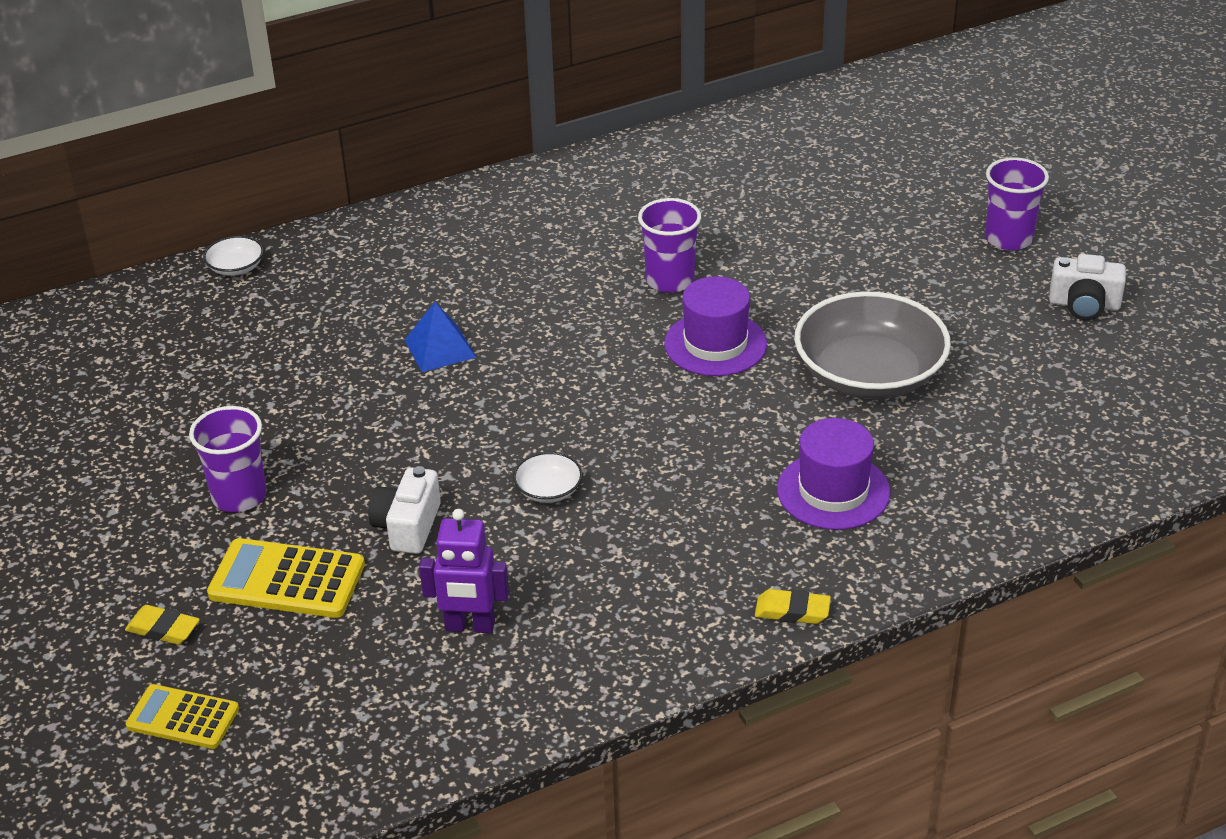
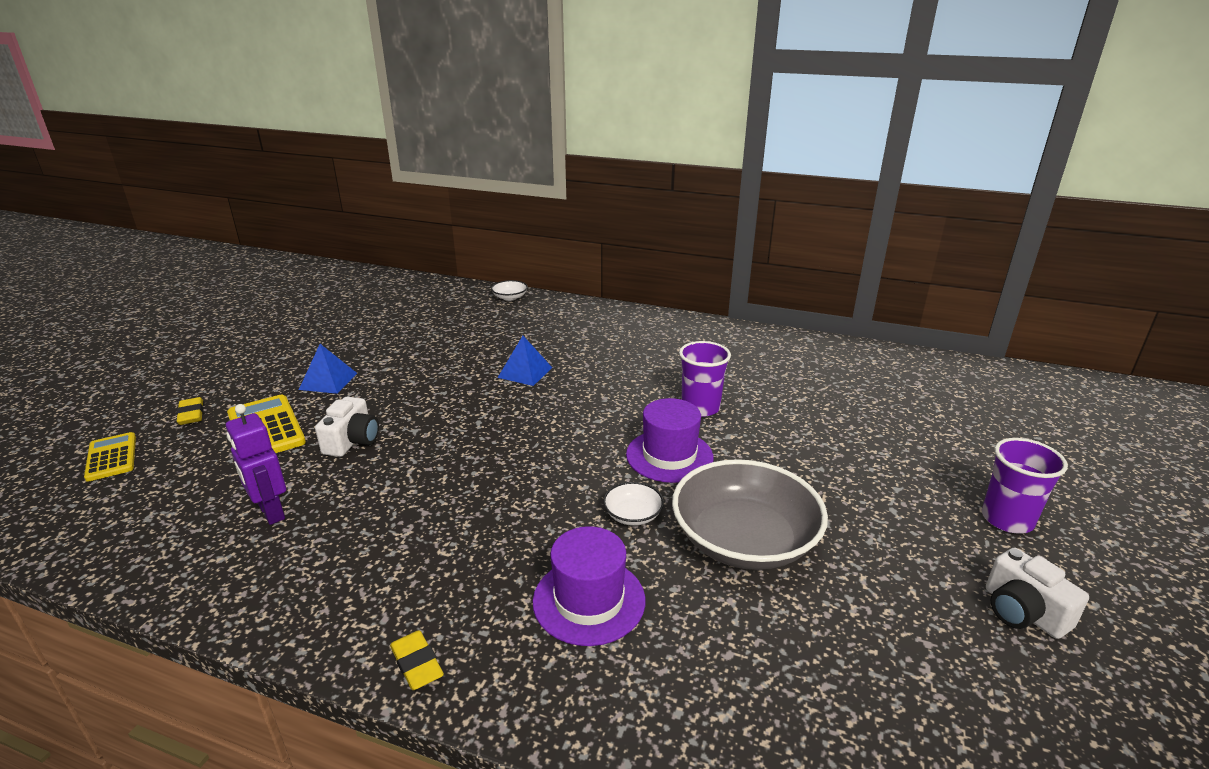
camera: 45 degrees right, 10 degrees down
(239, 496) = (328, 381): purple cup -> blue pyramid
(407, 526) = (352, 441): white camera -> white camera turned 135 degrees clockwise
(548, 490) = (440, 471): white bowl -> white bowl (633, 515)

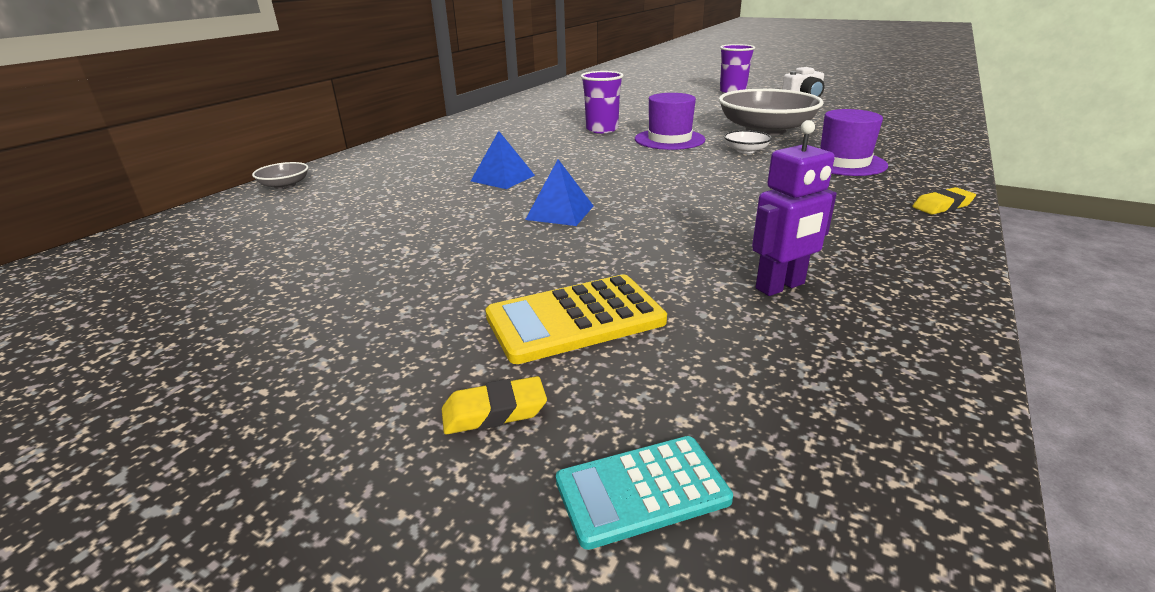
camera: 80 degrees left, 0 degrees up
(111, 457) = (642, 491): yellow calculator -> turquoise calculator
(328, 381) = (445, 285): blue pyramid -> blue pyramid (560, 212)
(352, 441) = (625, 253): white camera -> none
(510, 297) = (285, 185): white bowl -> grey bowl

